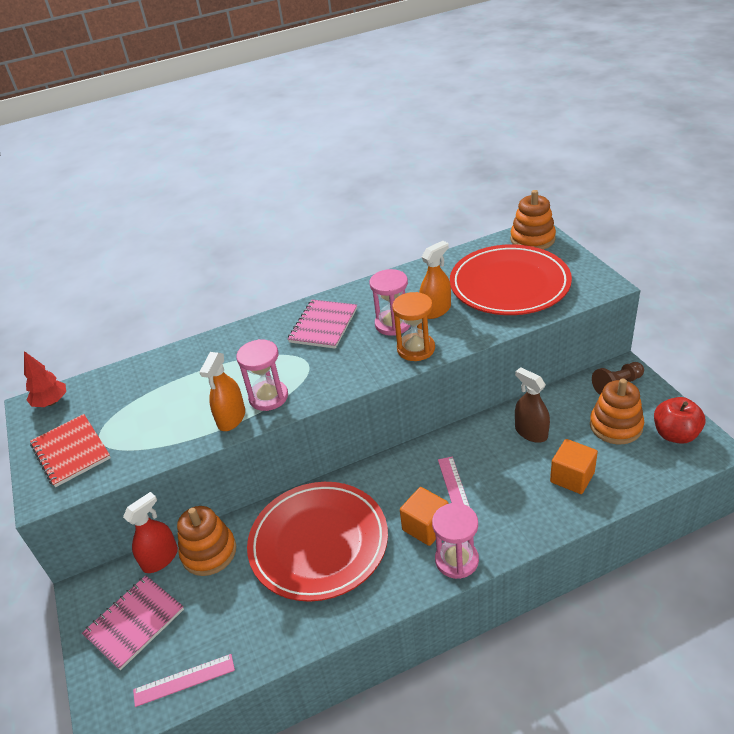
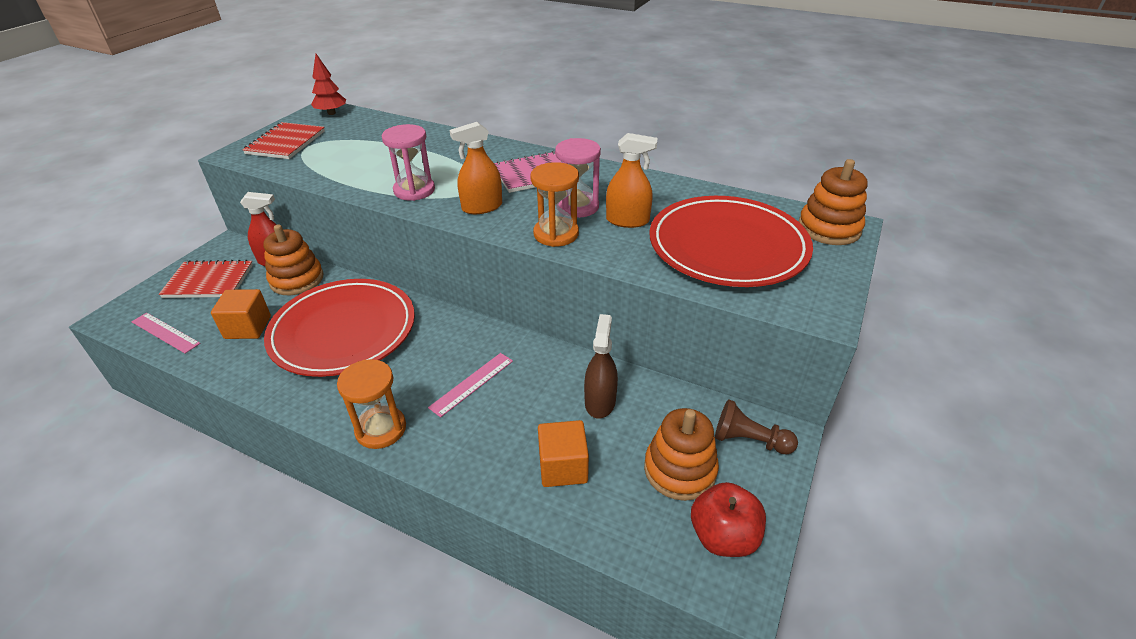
camera: 45 degrees right, 0 degrees up
(134, 622) = (209, 281): pink notebook -> red notebook
(231, 418) = (373, 186): orange spray bottle -> orange spray bottle (482, 207)
(425, 527) = (408, 387): orange cube -> orange cube (248, 327)
(456, 560) = (381, 429): pink hourglass -> orange hourglass

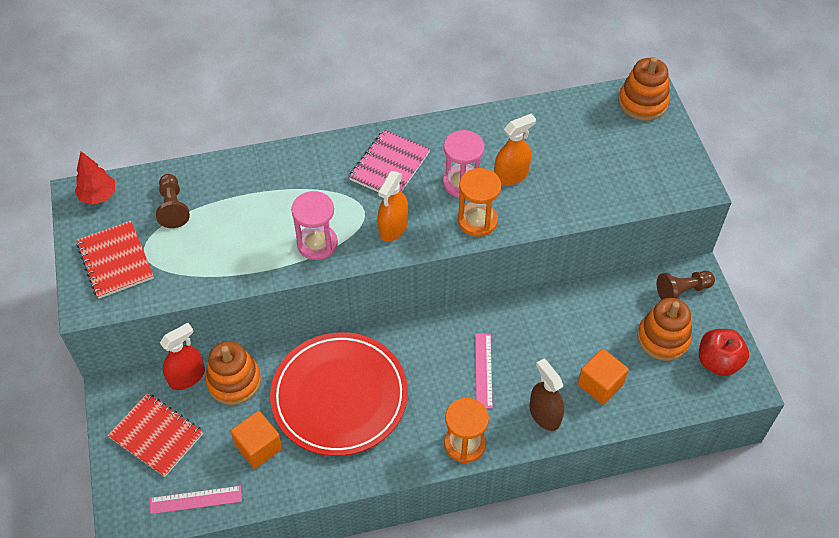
camera: 40 degrees left, 15 degrees up
(209, 281) = (156, 435): red notebook -> red notebook turned 75 degrees clockwise
(360, 134) = (173, 207): none -> brown pawn
(600, 402) = (576, 325): brown spray bottle -> brown spray bottle (544, 414)
(727, 247) = (597, 161): red plate -> none

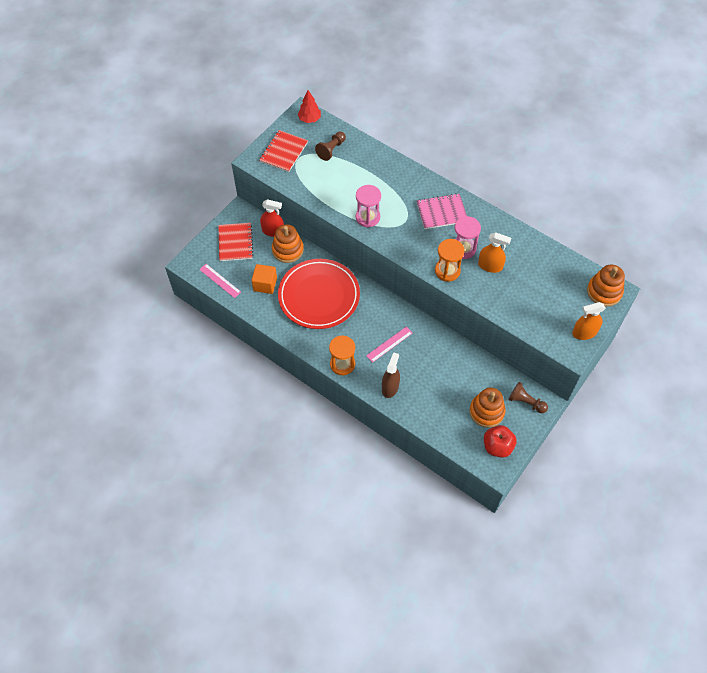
camera: 50 degrees right, 5 degrees up
(393, 228) = (407, 240): orange spray bottle -> orange spray bottle (584, 332)
(600, 384) = (430, 400): orange cube -> none

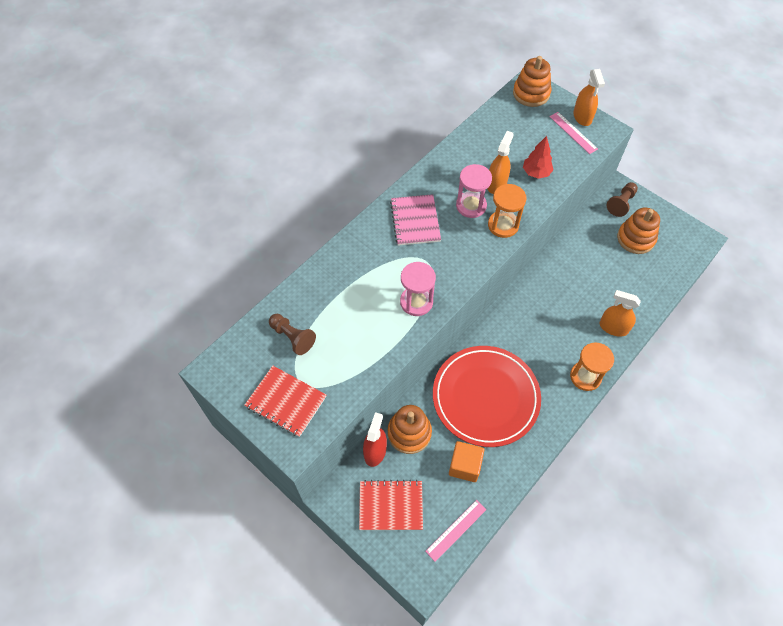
camera: 85 degrees left, 0 degrees up
(309, 119) = (228, 362): red tree -> red tree (536, 173)
(389, 344) = (555, 323): pink ruler -> pink ruler (573, 132)
(390, 387) = (613, 327): brown spray bottle -> orange spray bottle
(497, 446) = (675, 234): red apple -> none

